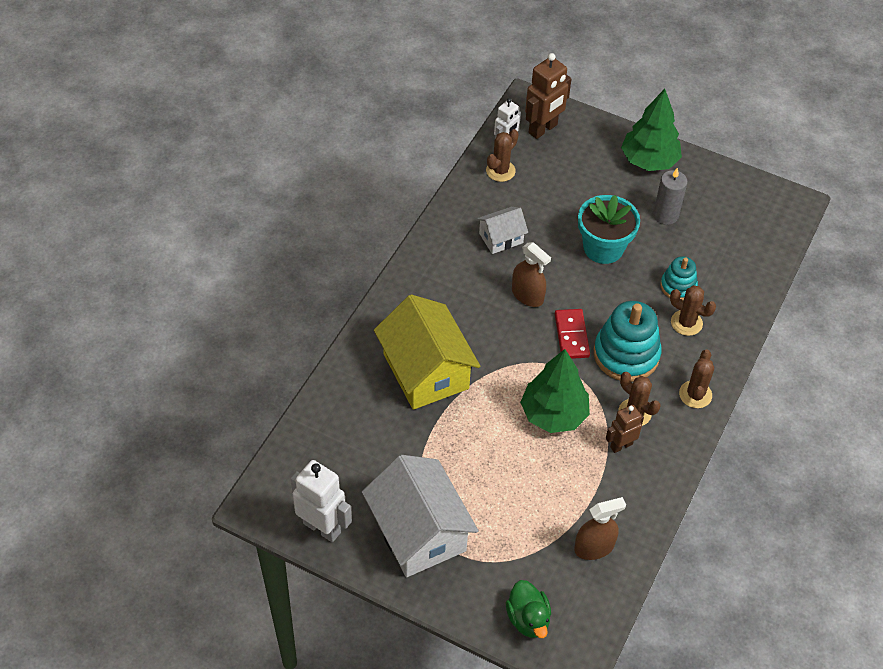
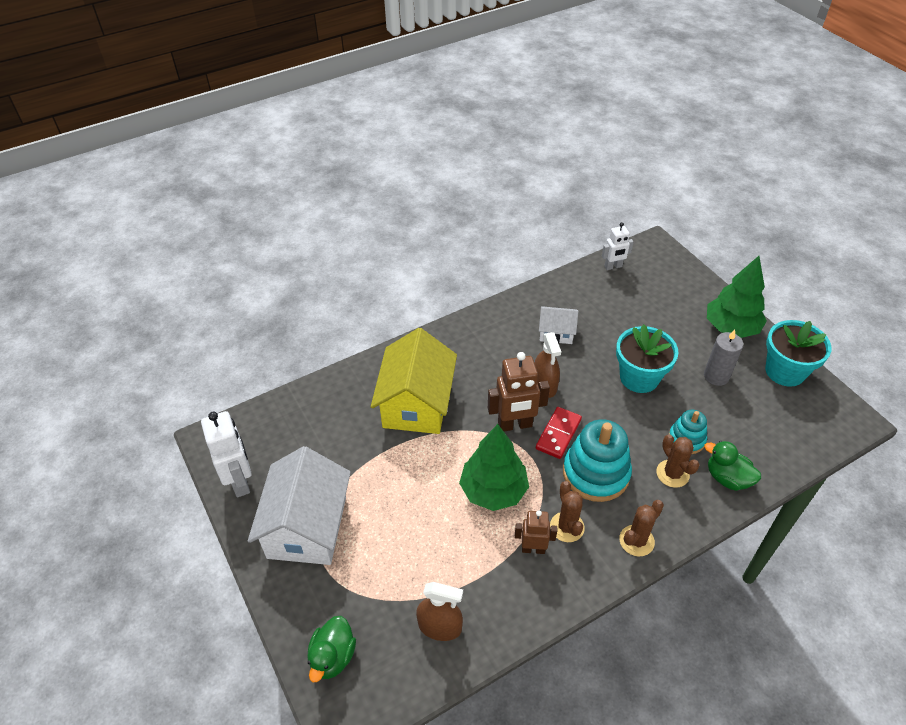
camera: 35 degrees right, 5 degrees down
(500, 171) = (594, 284): brown cactus -> none
(543, 129) = (653, 268): brown robot -> brown robot (515, 425)
(717, 183) = (785, 371): none -> turquoise flower pot
(730, 304) = (727, 478): none -> green duck

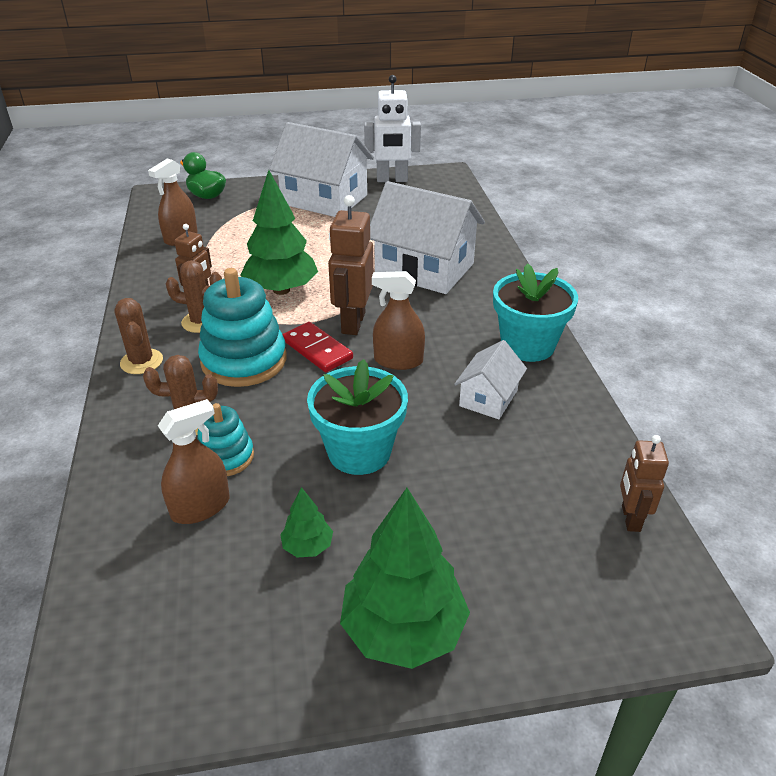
camera: 110 degrees right, 10 degrees down
(416, 404) = (424, 269): yellow house -> white house
(613, 266) = (630, 518): white robot -> brown robot
(716, 376) = (307, 546): grey candle -> green tree
(727, 478) = (139, 471): green duck -> none
(728, 433) = (200, 507): none -> brown spray bottle
(785, 371) = (255, 662): turquoise flower pot -> turquoise flower pot (527, 345)

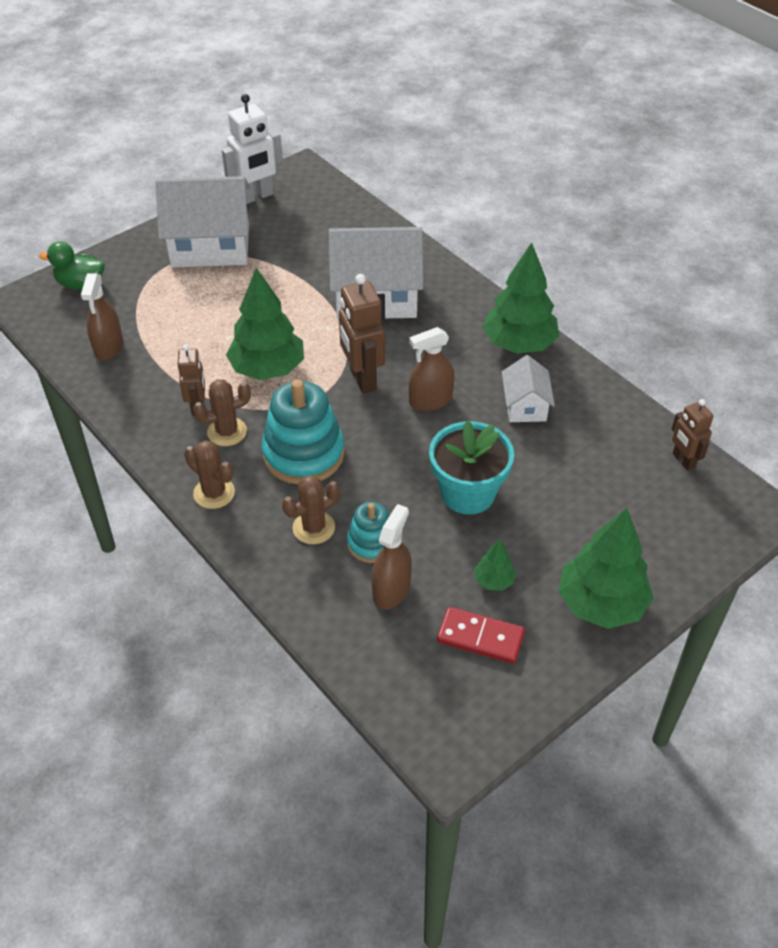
camera: 30 degrees left, 10 degrees up
(317, 349) = (356, 417): red domino -> red domino (480, 637)
(527, 345) = (519, 344): turquoise flower pot -> green tree

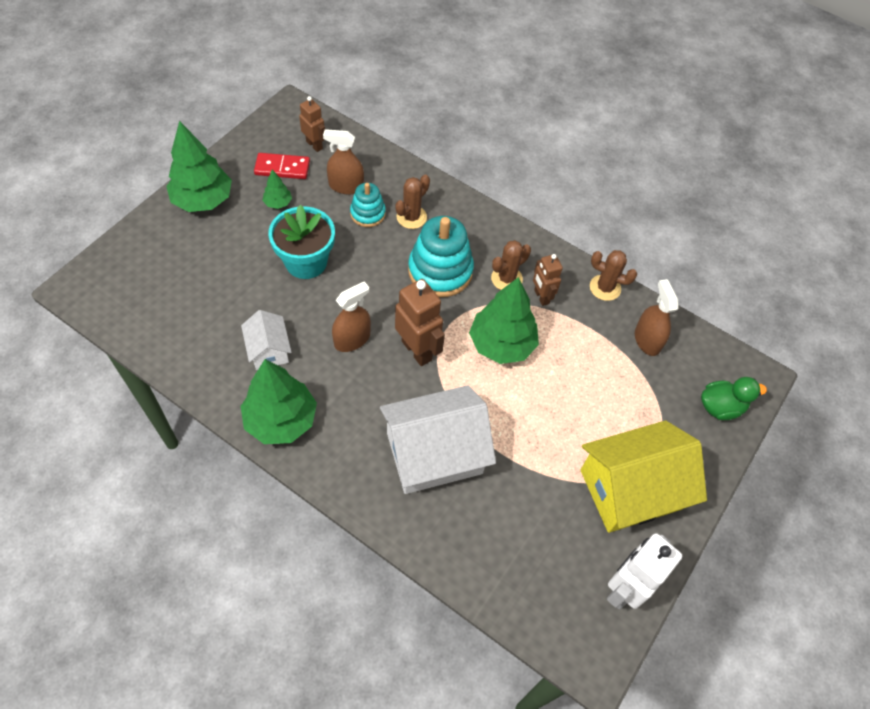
camera: 160 degrees right, 10 degrees up
(210, 246) = (630, 489): white house -> yellow house
(214, 493) = (492, 229): brown cactus -> brown cactus (605, 288)
(391, 590) = (346, 186): brown spray bottle -> brown spray bottle turned 90 degrees clockwise
(683, 460) = (131, 321): brown robot -> brown robot (314, 145)

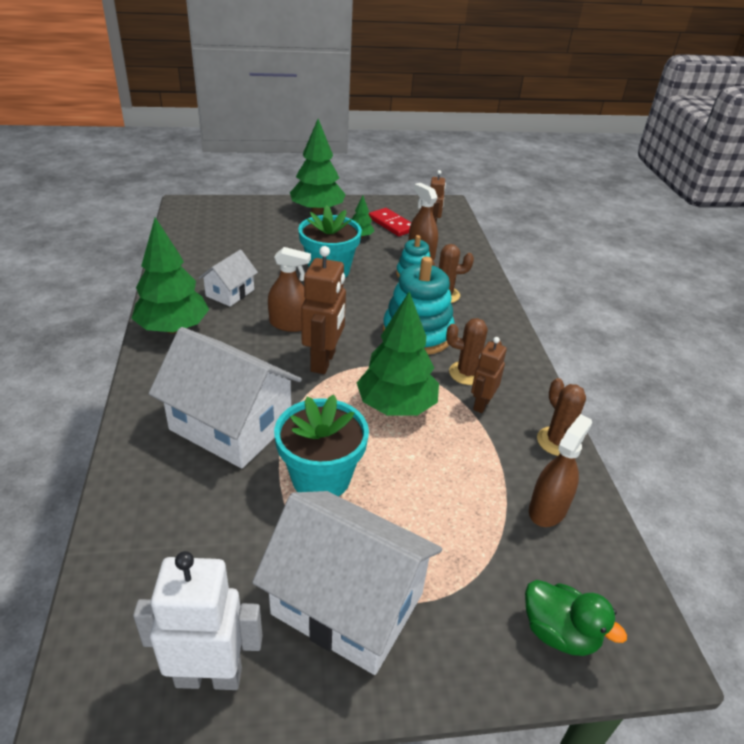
camera: 50 degrees right, 20 degrees down
(528, 434) = (321, 478): none -> turquoise flower pot
(630, 489) = (347, 603): yellow house -> white house

